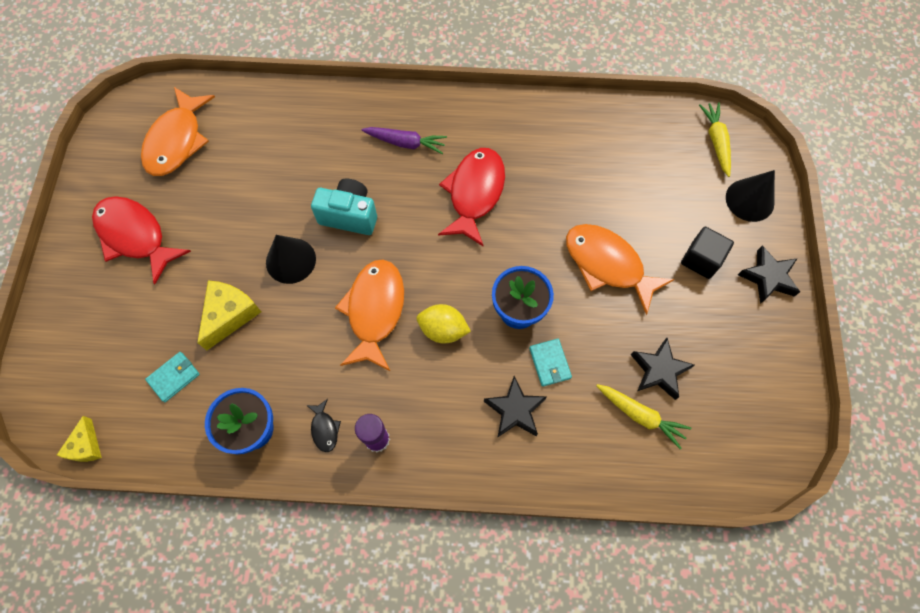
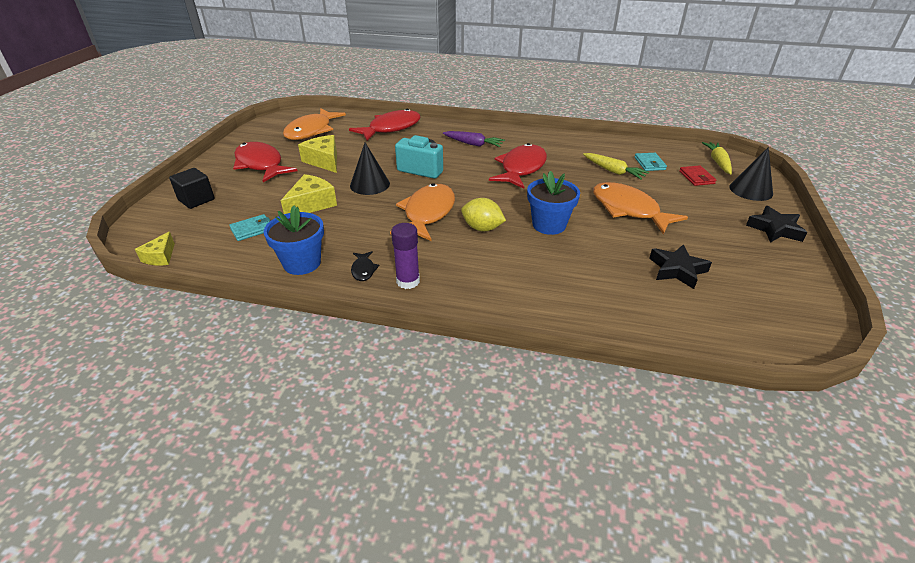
camera: 10 degrees right, 30 degrees down
(217, 215) = (324, 161): none -> yellow cheese
(286, 117) = (391, 128): none -> red fish
(515, 410) = (538, 278): black star -> none
(549, 363) = (573, 255): turquoise wallet -> turquoise wallet (649, 163)
(640, 415) = (659, 295): yellow carrot -> yellow carrot (613, 171)
(688, 181) = (696, 177): none -> red wallet
(701, 259) = (711, 215): black cube -> black cube (196, 200)

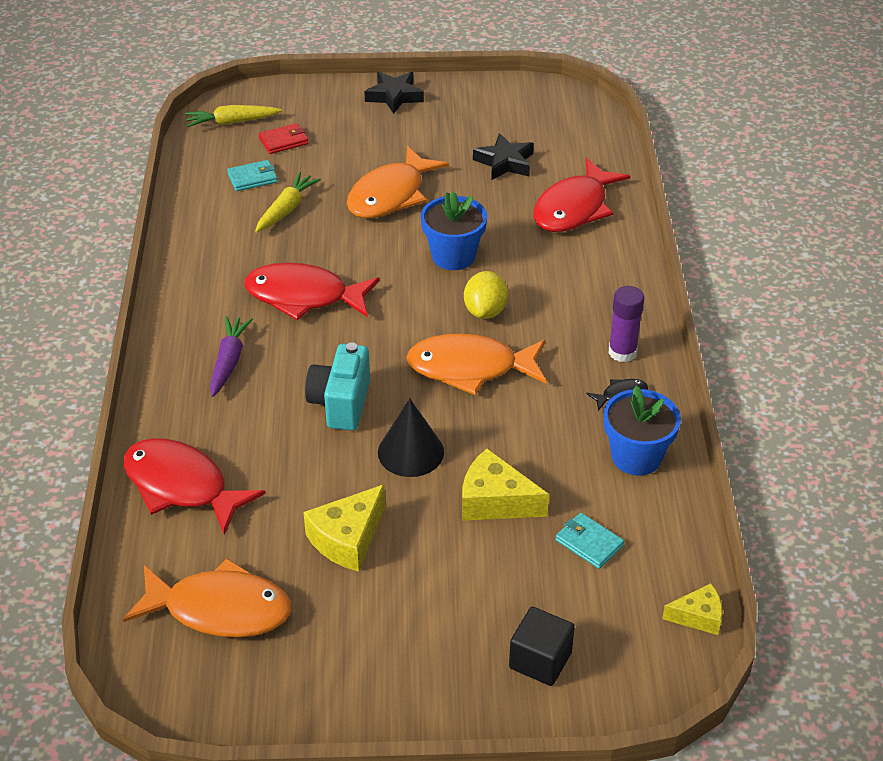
camera: 105 degrees left, 5 degrees up
(261, 164) = (388, 628): red fish -> red fish (574, 208)
(751, 190) = (305, 103): black cone -> none

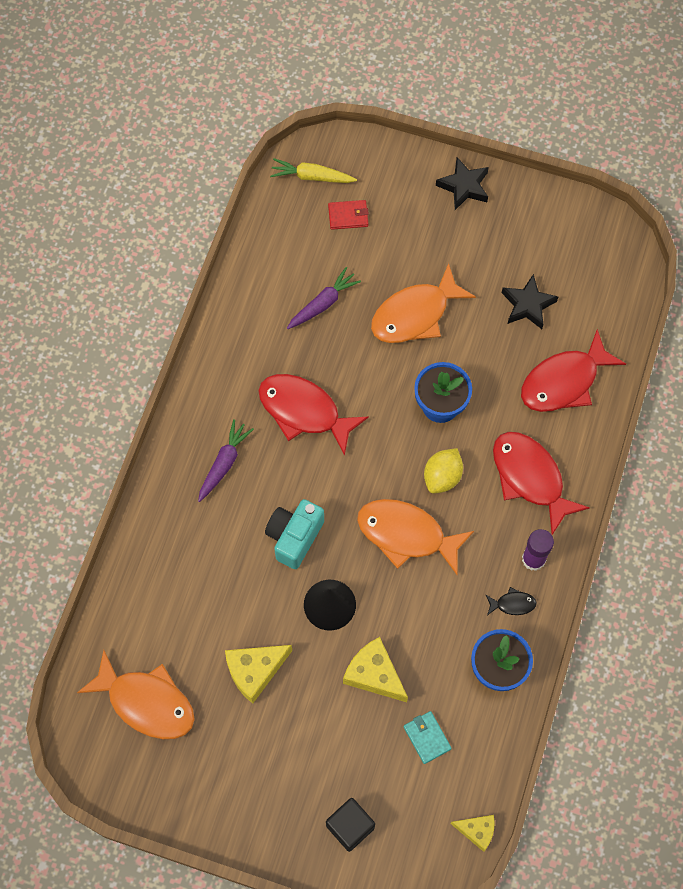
camera: 20 degrees right, 25 degrees up
(182, 486) = (153, 579): red fish -> red fish (530, 478)
(252, 178) = (307, 255): turquoise wallet -> none
(286, 209) = (323, 303): yellow carrot -> purple carrot

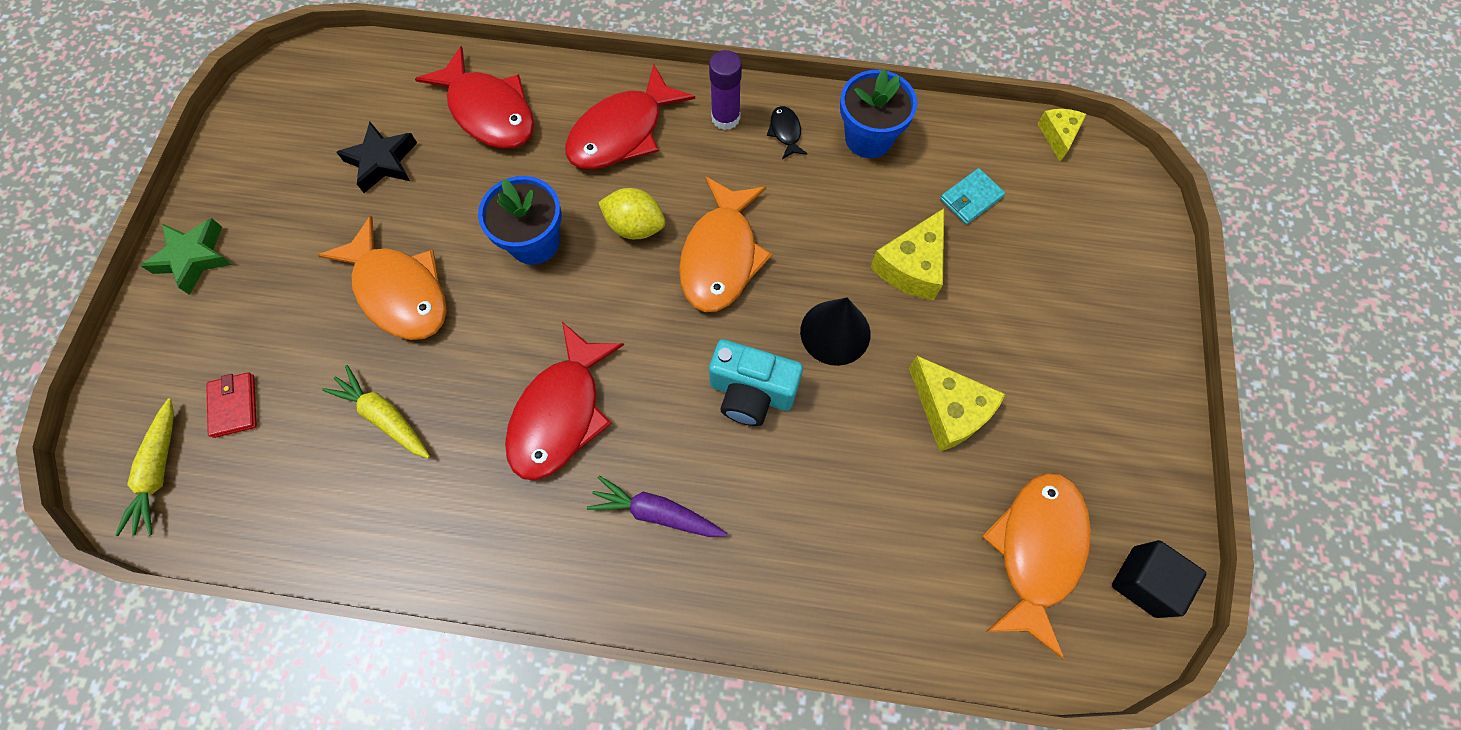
camera: 100 degrees left, 0 degrees up
(323, 303) = (384, 417): purple carrot -> yellow carrot
(350, 826) = (1103, 264): black cube -> black cube (1143, 581)
(464, 186) = (194, 258): black star -> green star

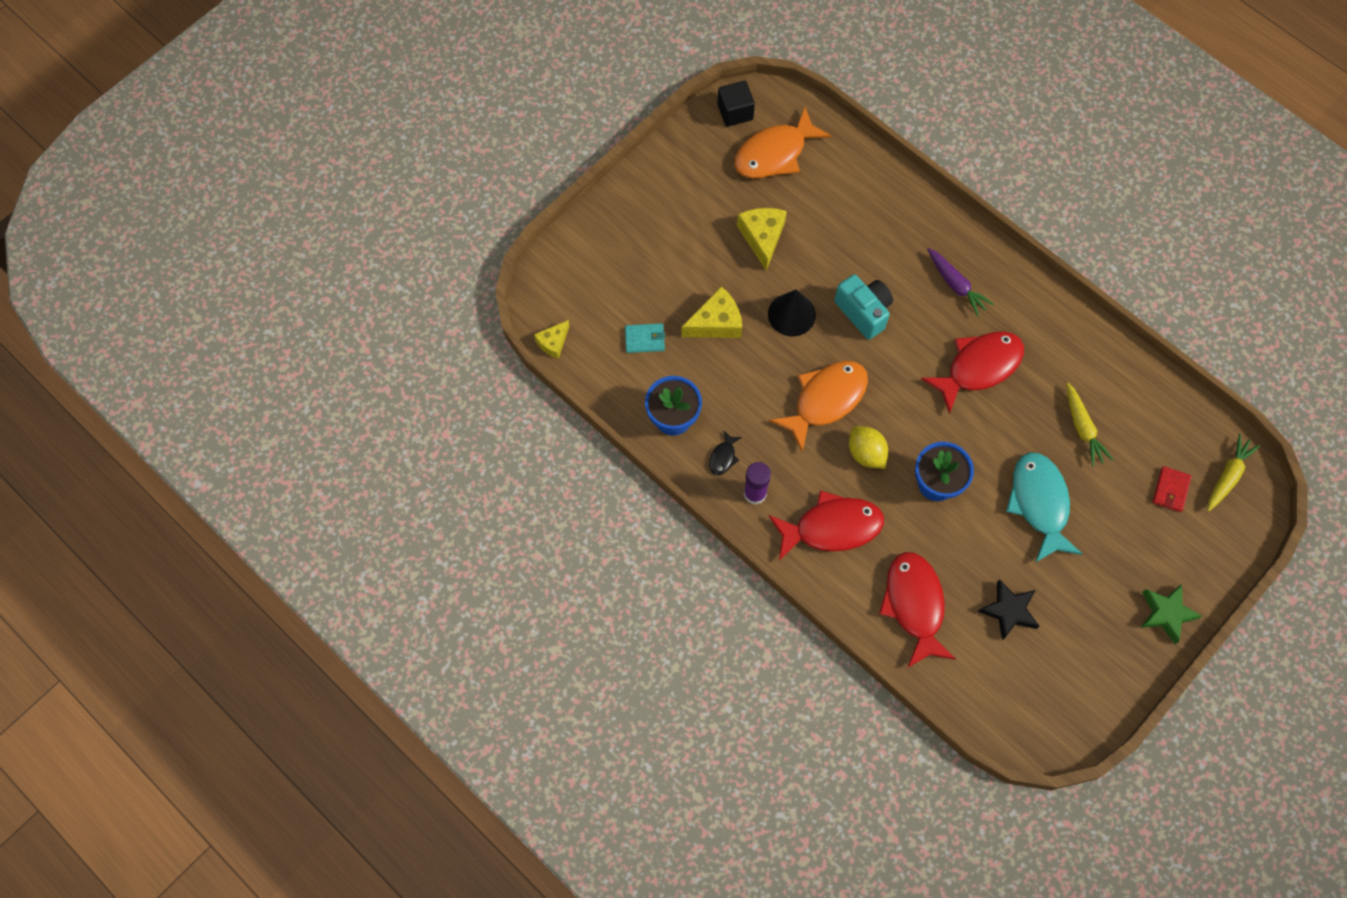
camera: 145 degrees left, 0 degrees up
(399, 291) = (1039, 503): orange fish -> turquoise fish

